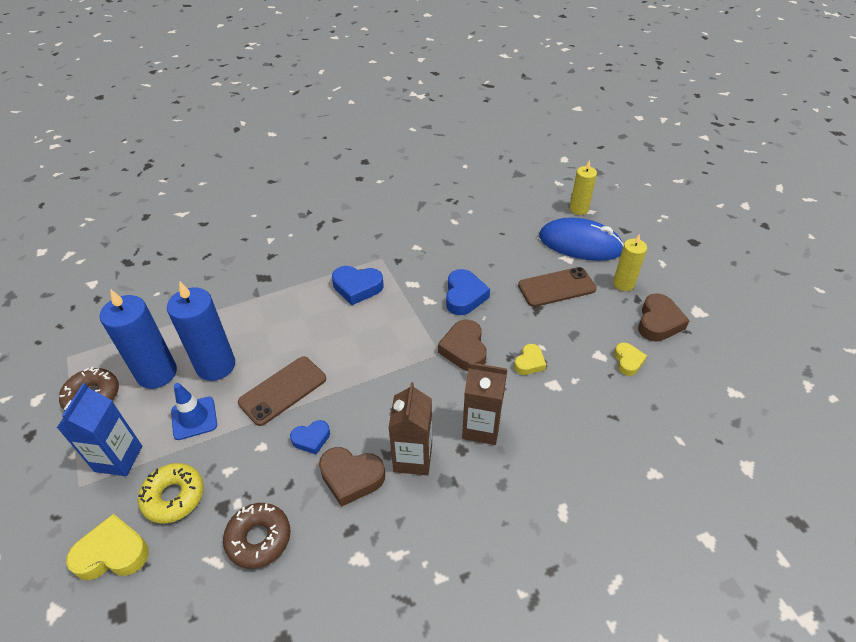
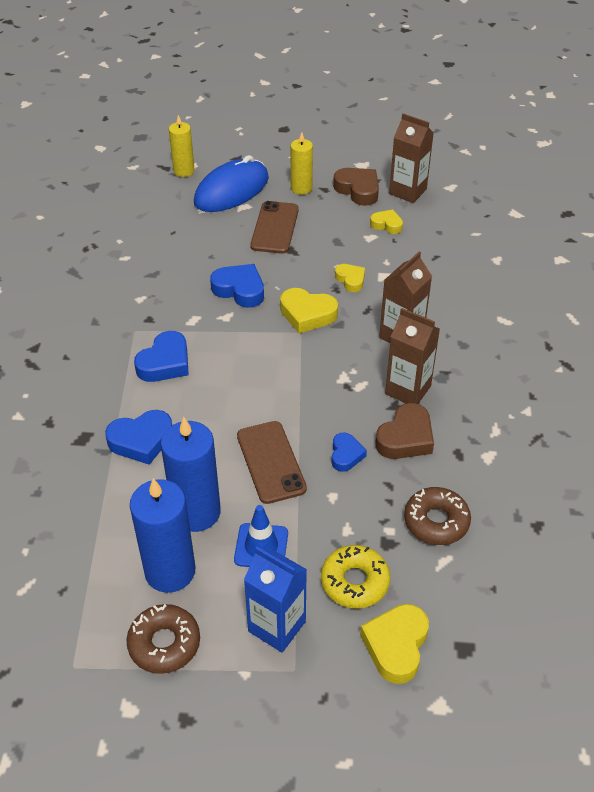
camera: 65 degrees left, 0 degrees up
(273, 307) = (141, 441): none -> blue heart
(464, 349) = (307, 314): brown heart -> yellow heart
(692, 360) = (407, 191): none -> brown carton

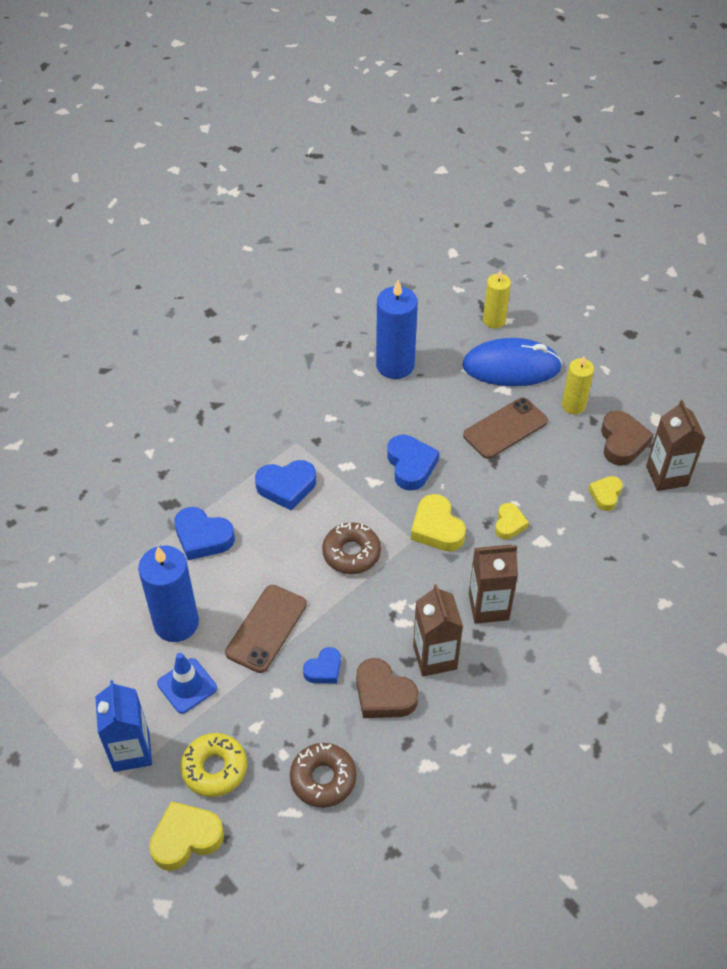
camera: 45 degrees right, 5 degrees up
(164, 643) = (57, 697): brown donut -> brown donut (351, 553)
(170, 571) = (114, 651): blue candle -> blue candle (395, 365)
(387, 224) = (605, 495): yellow heart -> yellow heart turned 135 degrees counterclockwise
(405, 438) = (383, 694): brown heart -> brown heart turned 45 degrees clockwise

